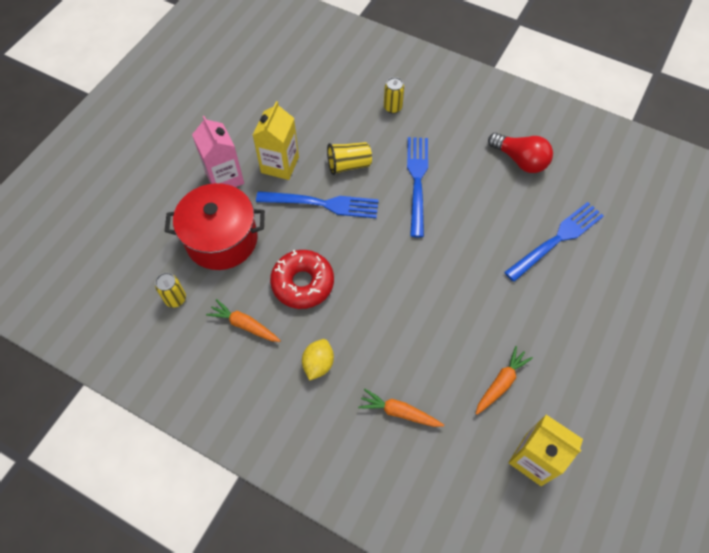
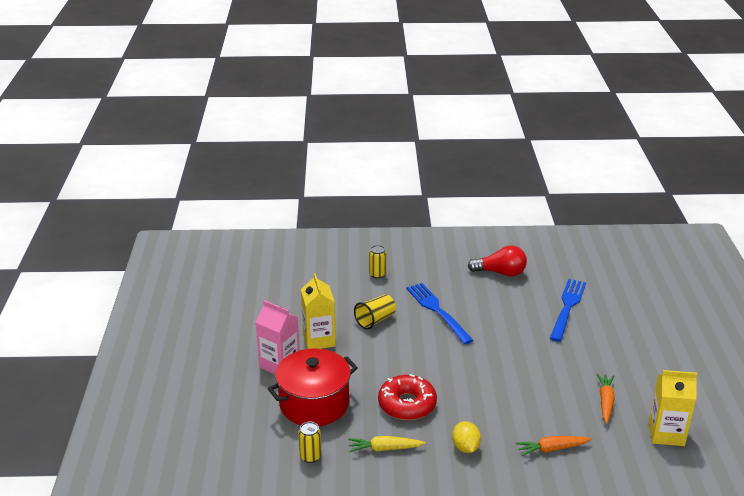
camera: 30 degrees left, 30 degrees down
(244, 325) = (384, 449): orange carrot -> yellow carrot
(323, 204) = (377, 351): blue fork -> none

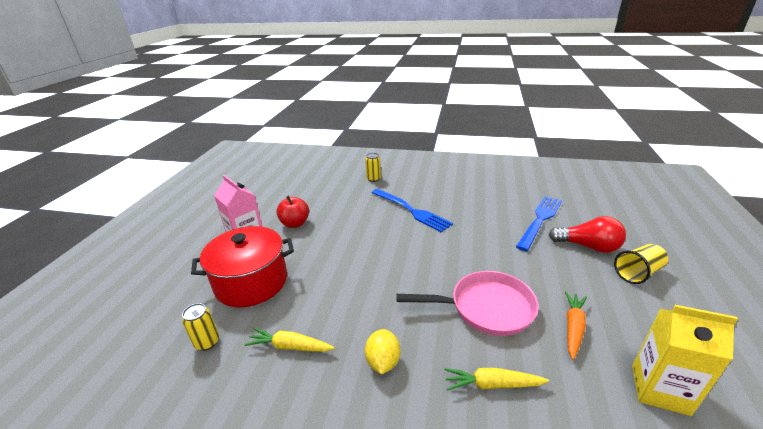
camera: 15 degrees right, 0 degrees up
(319, 340) = (295, 224): yellow carton -> red apple
(375, 320) = (353, 213): yellow cup -> yellow cup (637, 273)
(407, 404) = (341, 296): red donut -> none
(437, 311) = (412, 211): blue fork -> blue fork turned 150 degrees clockwise
(500, 273) = (481, 186): red light bulb -> red light bulb (588, 246)
(535, 396) = (486, 308): none -> pink pan
(551, 449) = (492, 384): orange carrot -> yellow carrot

